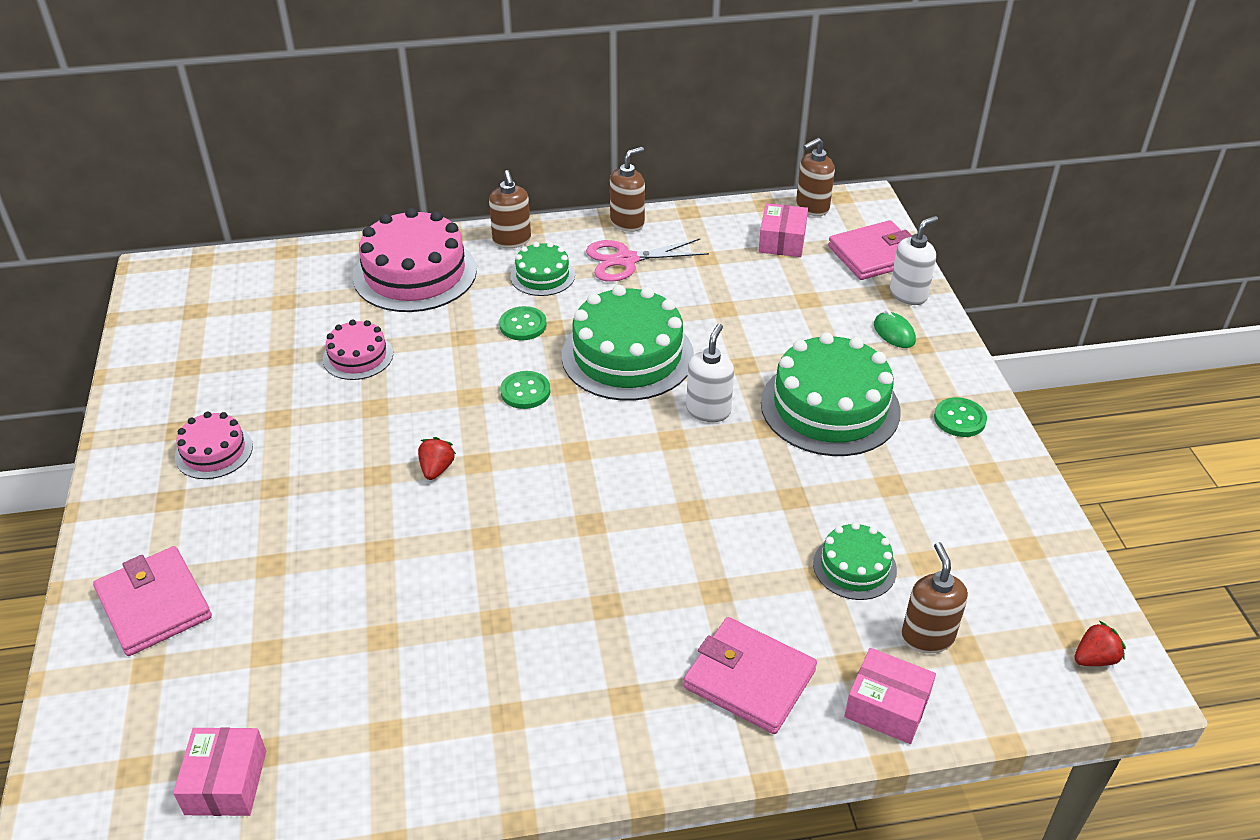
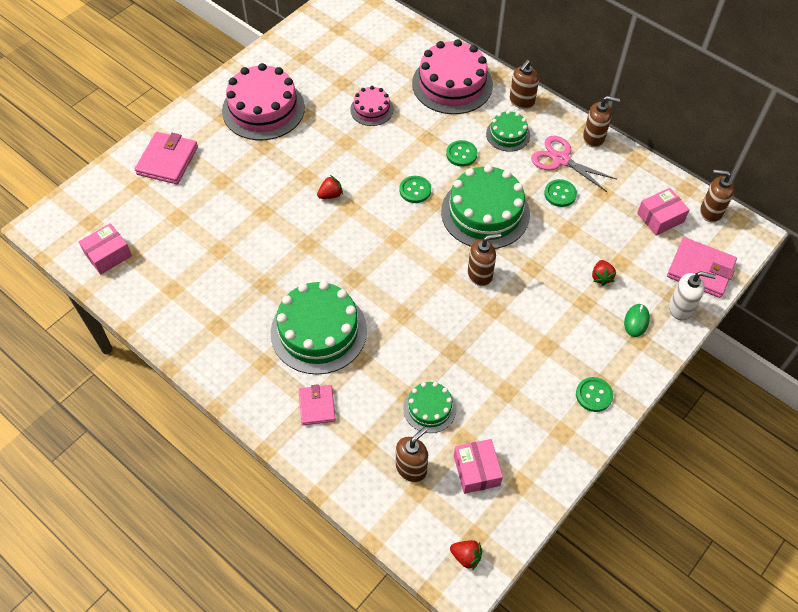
camera: 50 degrees right, 15 degrees up
(214, 451) = (263, 109): pink cake -> pink cake, size x1.90
(670, 287) = (560, 194): none -> green button
(708, 410) = (480, 274): white soap dispenser -> brown soap dispenser
(749, 679) = (317, 406): pink wallet -> pink wallet, size x0.63
(812, 323) = (601, 277): none -> red strawberry
(830, 407) = (539, 327): green cake -> green cake (318, 331)
(887, 706) = (350, 475): pink box -> pink box (476, 470)

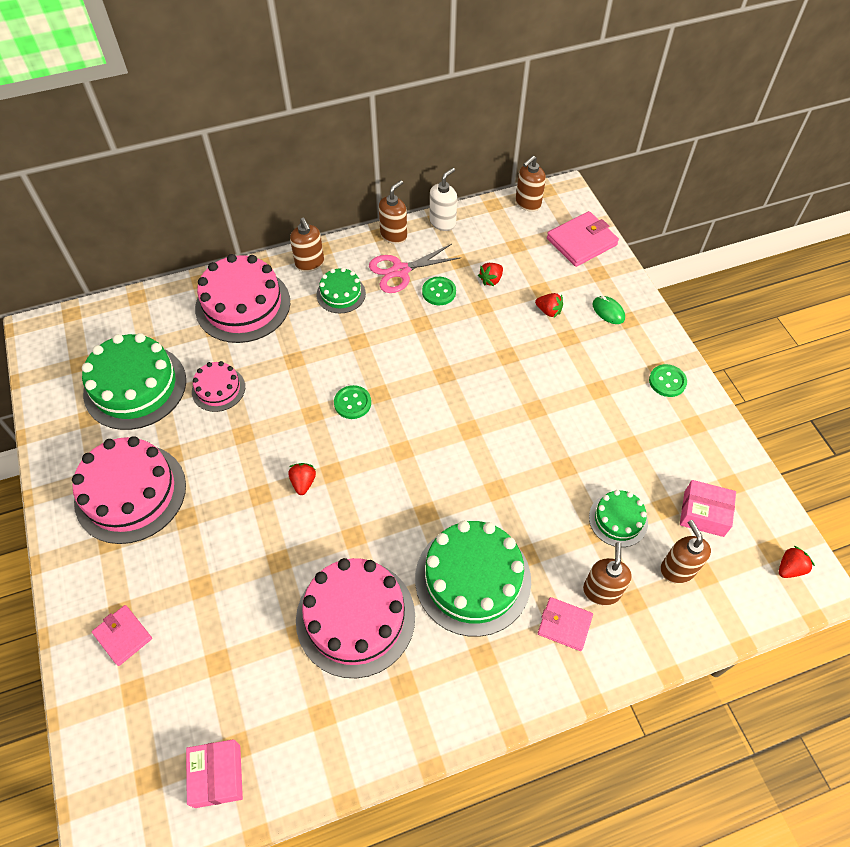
camera: 60 degrees left, 0 degrees up
(167, 160) = (123, 636): pink wallet -> pink wallet, size x0.63
(249, 275) = (355, 617): none -> pink cake
(461, 154) = (337, 342): green button -> none
(480, 274) = (489, 400): brown soap dispenser -> brown soap dispenser (601, 591)
(485, 213) = (420, 359): green cake -> green cake (135, 386)
(601, 223) = (491, 280): none -> red strawberry
(660, 217) = (512, 238): pink box -> none
(680, 308) = (612, 275): white soap dispenser -> white soap dispenser (443, 222)

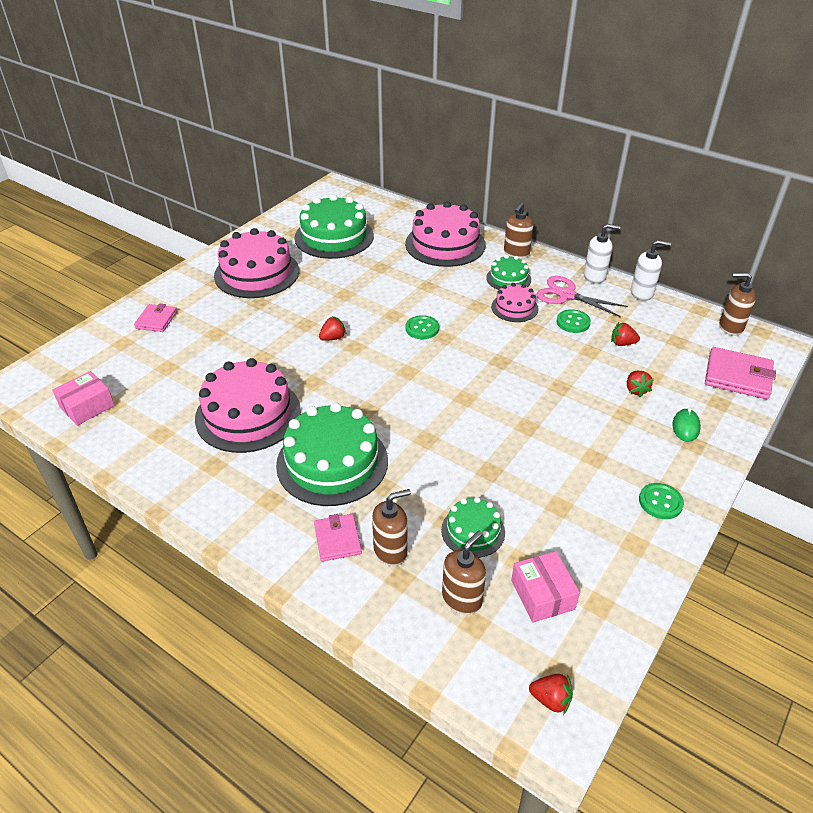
camera: 55 degrees right, 15 degrees down
(218, 389) = (368, 267): pink cake -> pink cake (514, 308)
(394, 235) = (595, 276): brown soap dispenser -> white soap dispenser

